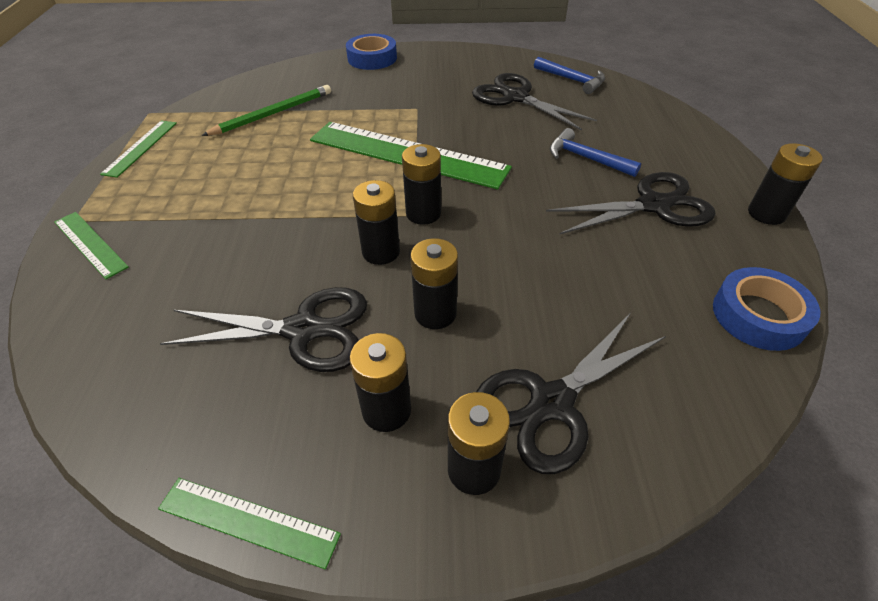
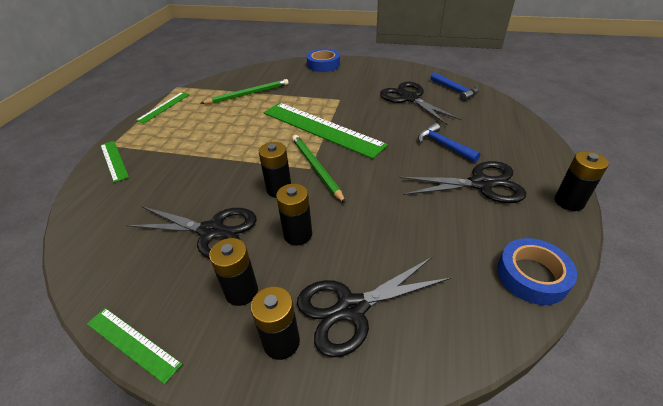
camera: 15 degrees right, 5 degrees down
(423, 213) = (316, 168): black battery -> green pencil

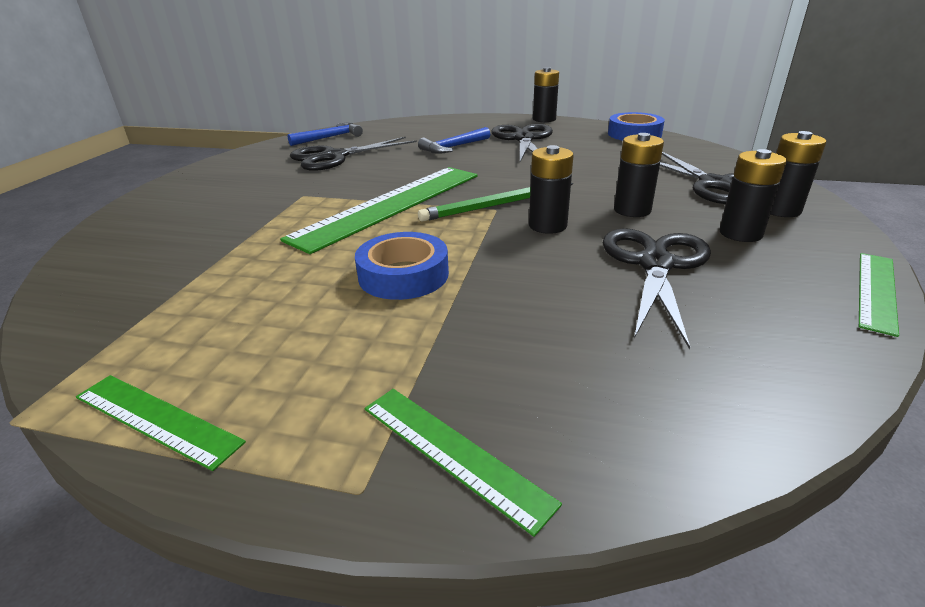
camera: 90 degrees left, 10 degrees down
(114, 160) = (452, 453): green ruler -> green ruler turned 75 degrees clockwise
(248, 94) = (202, 280): green pencil -> none
(323, 64) = (143, 210): blue tape -> blue tape (403, 275)

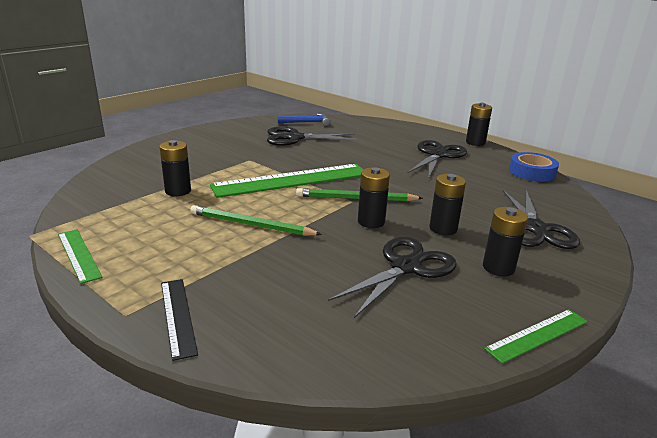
camera: 25 degrees right, 5 degrees down
(403, 275) = (251, 225): blue tape -> green pencil
(452, 453) = (177, 316): green ruler -> black ruler
(453, 147) = (379, 149): blue hammer -> none
(780, 210) = (558, 262): black battery -> black battery (178, 191)

